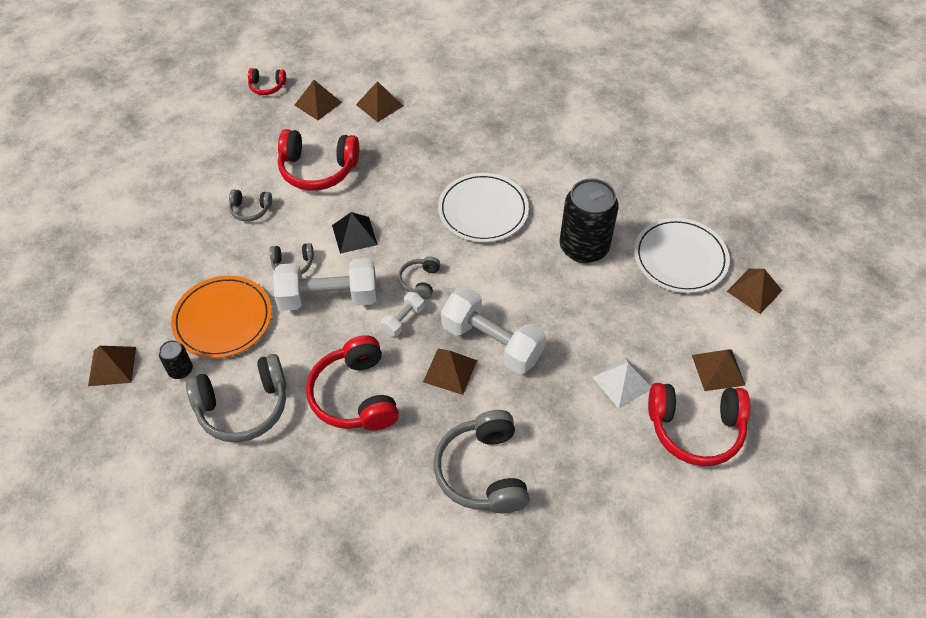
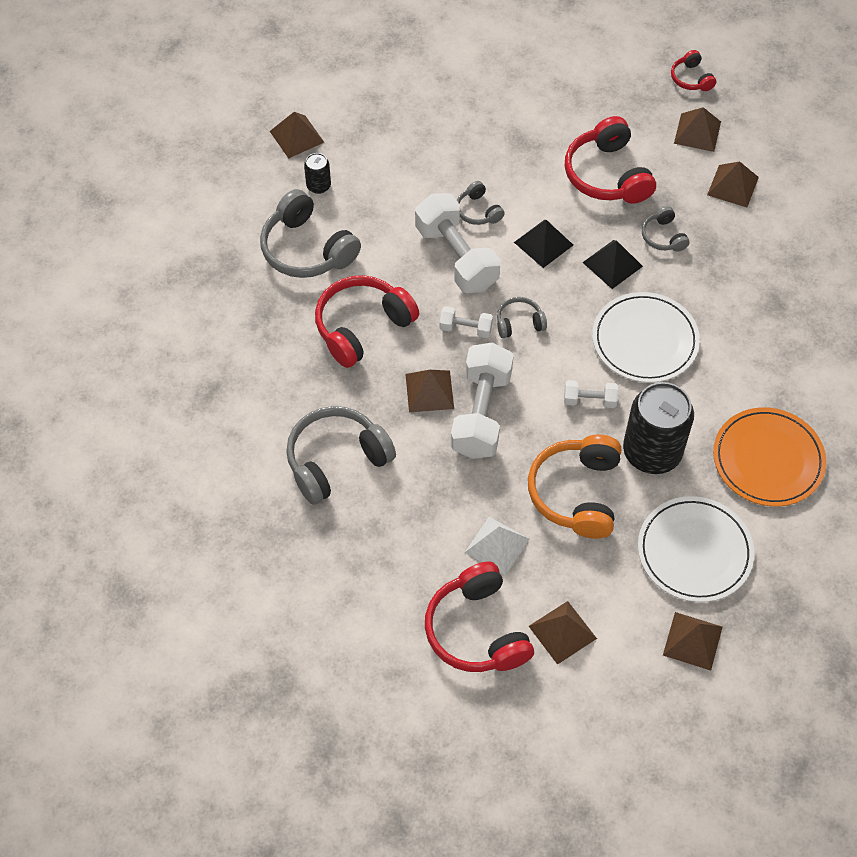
camera: 65 degrees right, 5 degrees up
(223, 319) = (386, 189): orange plate -> orange plate (768, 459)
(250, 210) = (522, 146): grey headphones -> grey headphones (663, 236)
(402, 201) = (612, 264): none -> black pyramid
(518, 266) = (589, 400): none -> white dumbbell
(598, 309) = (576, 493): none -> orange headphones

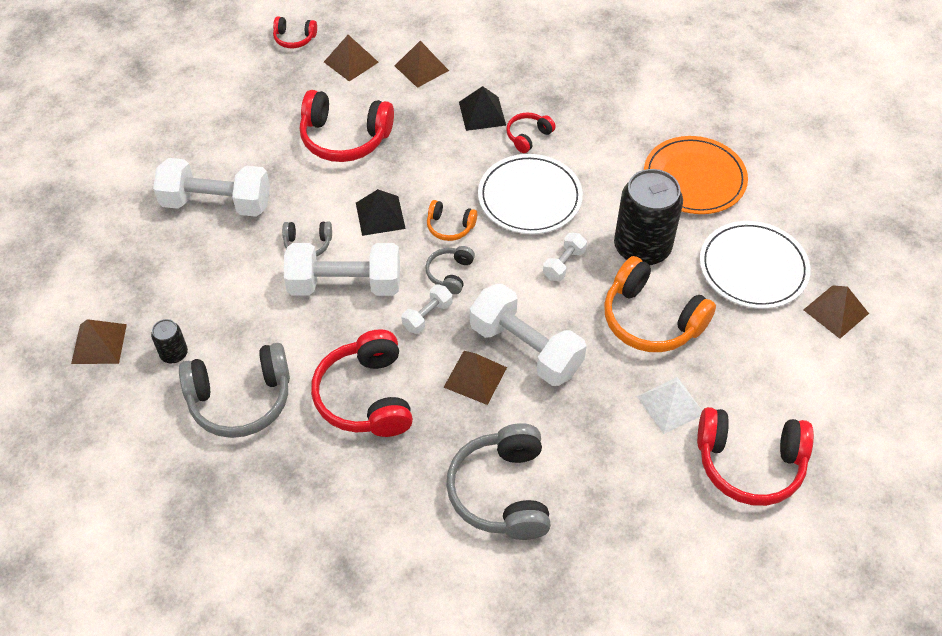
camera: 60 degrees left, 5 degrees down
(474, 130) = (217, 203): none -> white dumbbell
(562, 632) = (783, 398): brown pyramid -> none
(568, 298) = (450, 226): none -> orange headphones
(612, 264) = (438, 180): black pyramid -> black pyramid (482, 113)
(663, 236) = (436, 134): grey headphones -> none
(715, 305) = (528, 136): none -> red headphones

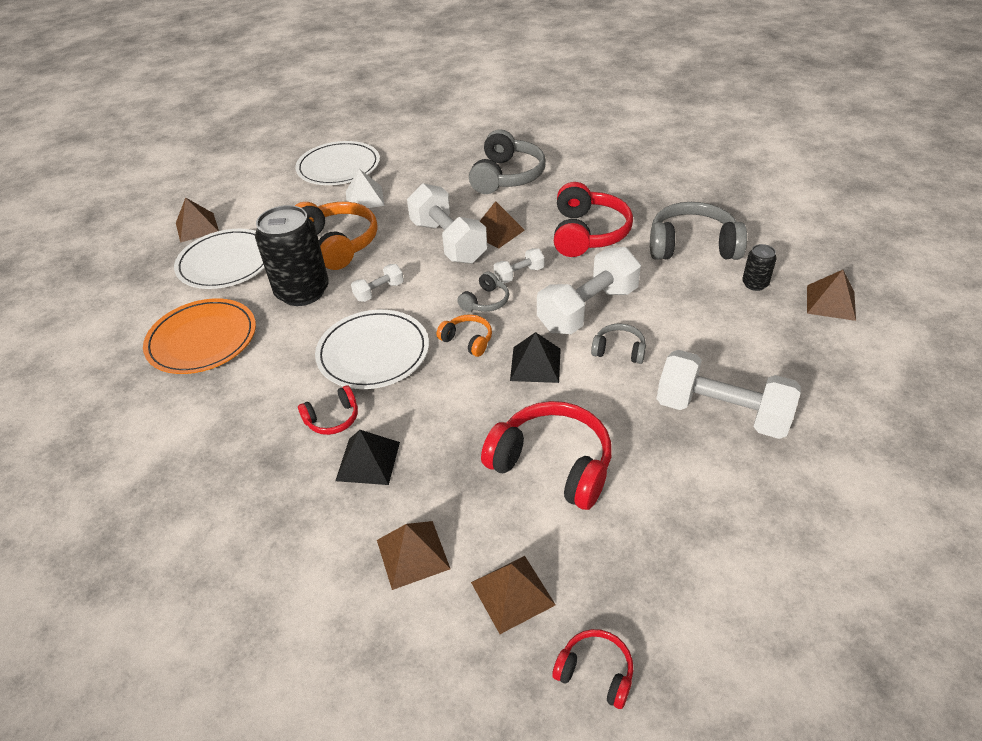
camera: 160 degrees left, 10 degrees down
(345, 285) = (588, 309): white dumbbell -> white dumbbell turned 60 degrees counterclockwise
(749, 463) = (338, 167): red headphones -> white plate

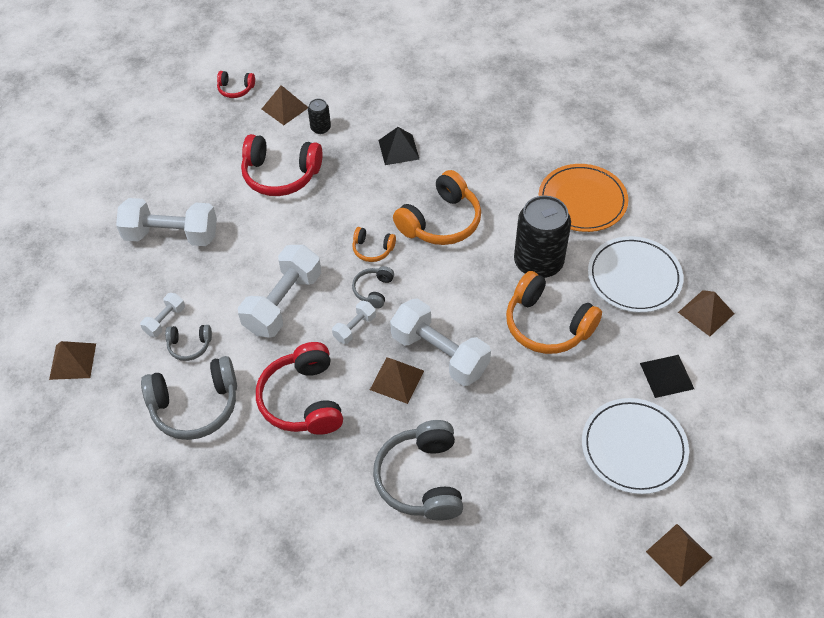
camera: 160 degrees right, 10 degrees up
(333, 419) = (438, 168): red headphones -> none
(364, 198) = (565, 398): white pyramid -> none
(373, 353) = (441, 222): white plate -> orange headphones
(379, 291) = (471, 279): white dumbbell -> white dumbbell (165, 320)
(413, 554) = (345, 111): brown pyramid -> brown pyramid (678, 554)
(535, 364) = (312, 241): black pyramid -> black pyramid (666, 375)
(619, 350) = (250, 269): grey headphones -> grey headphones (189, 345)
(755, 284) = (137, 368): black can -> black can (320, 128)

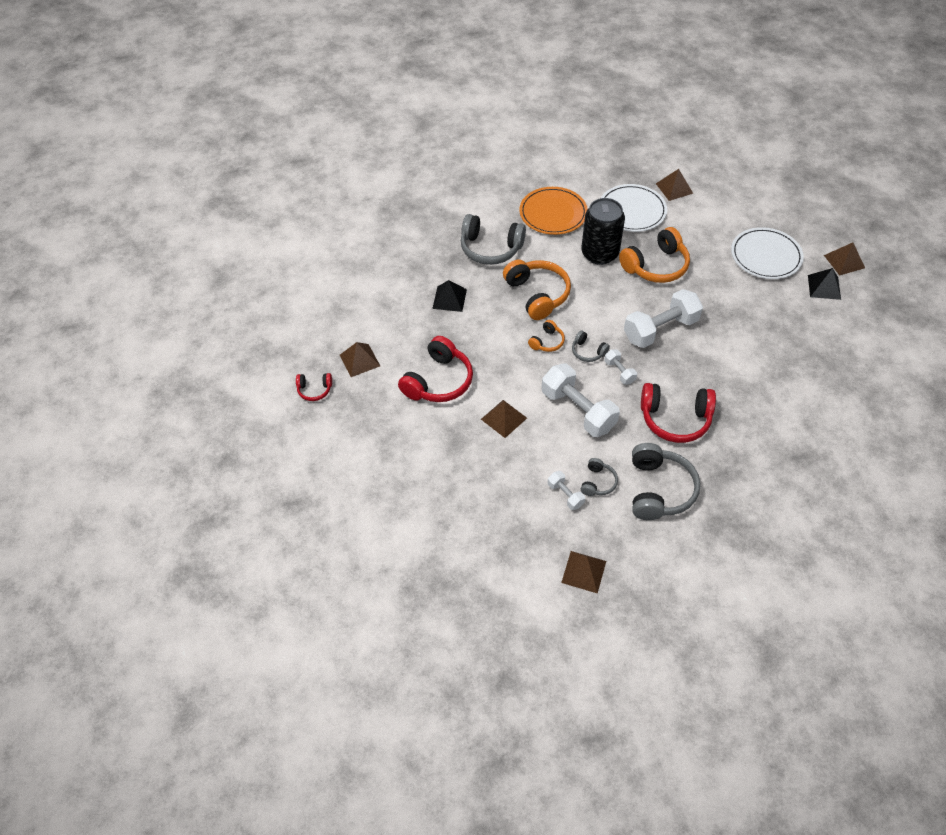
camera: 70 degrees left, 0 degrees up
(171, 235) = (472, 473): white dumbbell -> none
(235, 89) = (314, 390): red headphones -> red headphones turned 60 degrees clockwise
(320, 128) = (398, 342): black can -> none
(397, 380) = (675, 359): brown pyramid -> brown pyramid (504, 418)
(421, 479) = (761, 368): grey headphones -> grey headphones (490, 248)
(666, 375) = (716, 223): black pyramid -> black pyramid (824, 287)

